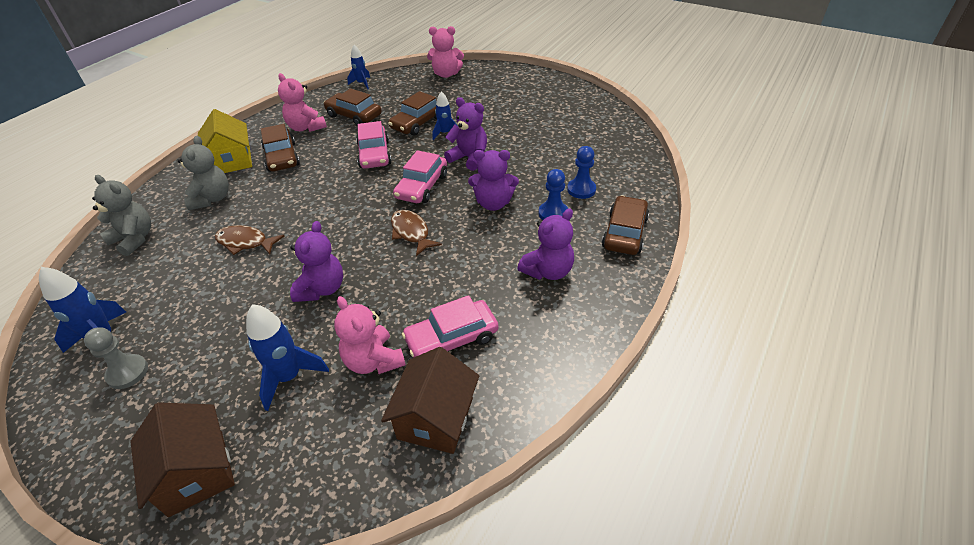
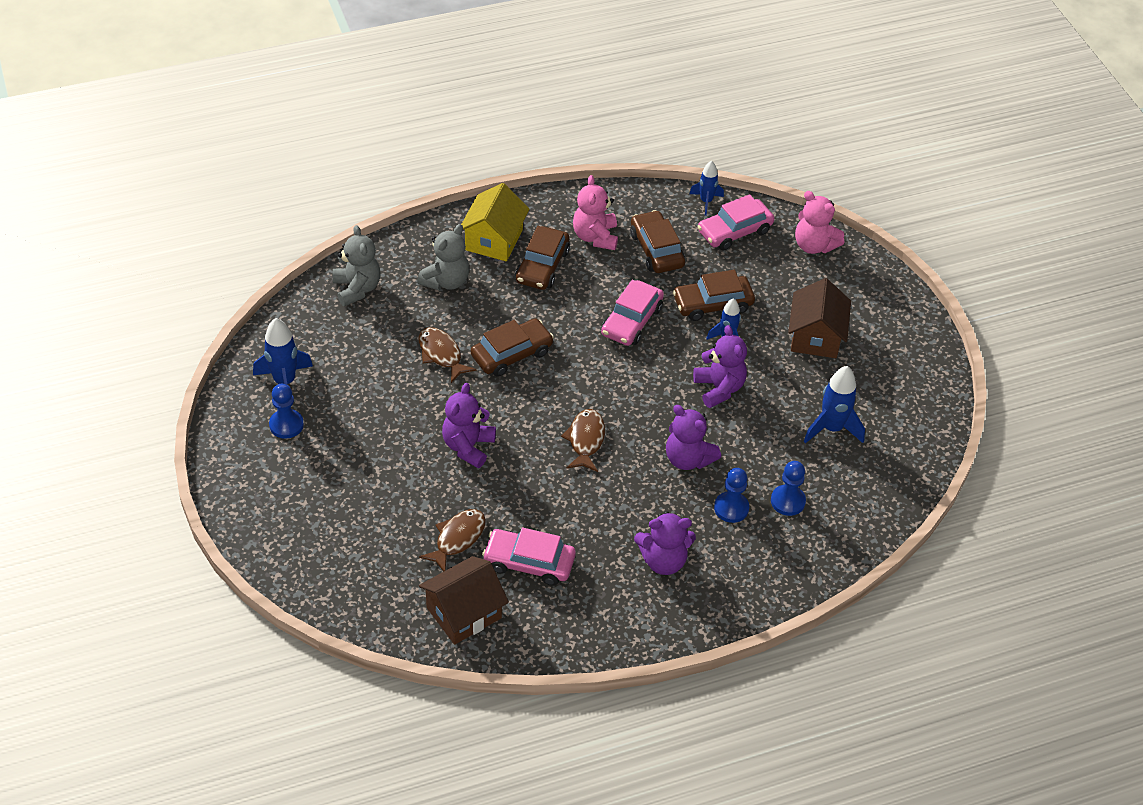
camera: 35 degrees right, 5 degrees up
(127, 372) = (286, 425): grey pawn -> blue pawn
(196, 472) = (289, 536): brown house -> brown house (815, 337)
(289, 377) = (390, 508): blue rocket -> blue rocket (831, 428)
(322, 289) = (468, 446): purple teddy bear -> purple teddy bear turned 150 degrees clockwise
(373, 361) = (457, 538): pink teddy bear -> brown fish
(422, 186) = (641, 393): pink car -> pink car (734, 231)
(624, 233) = (773, 574): brown car -> brown car (512, 354)

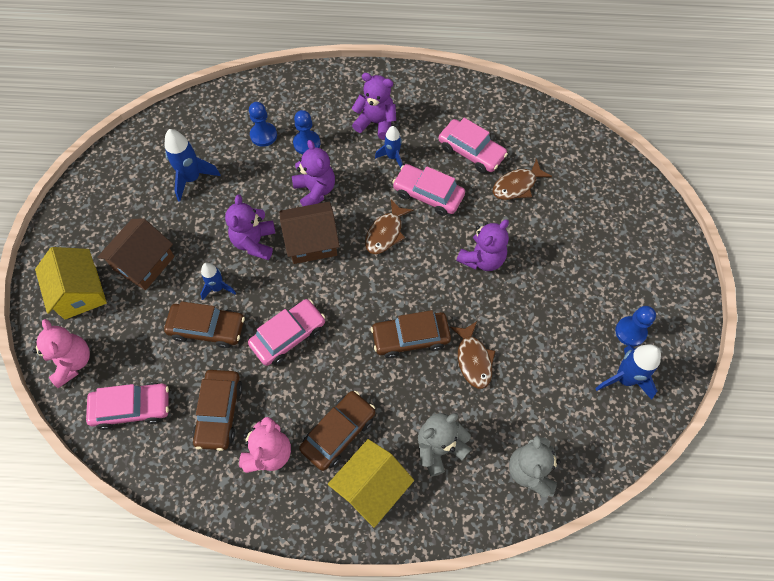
camera: 155 degrees left, 15 degrees up
(464, 613) = (530, 132): brown house -> brown house (312, 242)
(558, 495) = (428, 194): none -> pink car
(706, 201) = (133, 459): blue rocket -> blue rocket (392, 157)
(855, 296) = (80, 292): none -> yellow house

